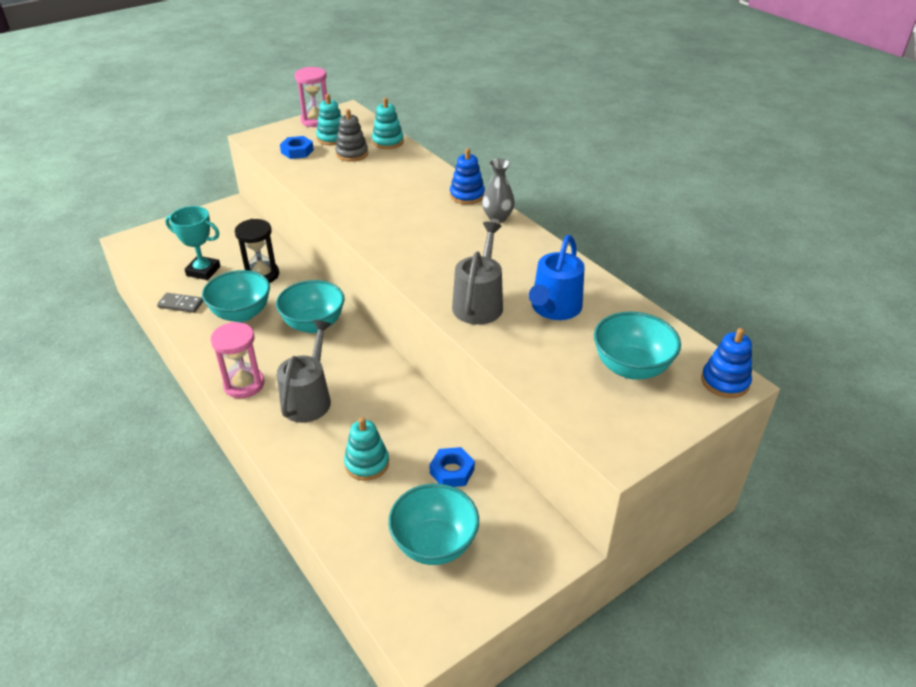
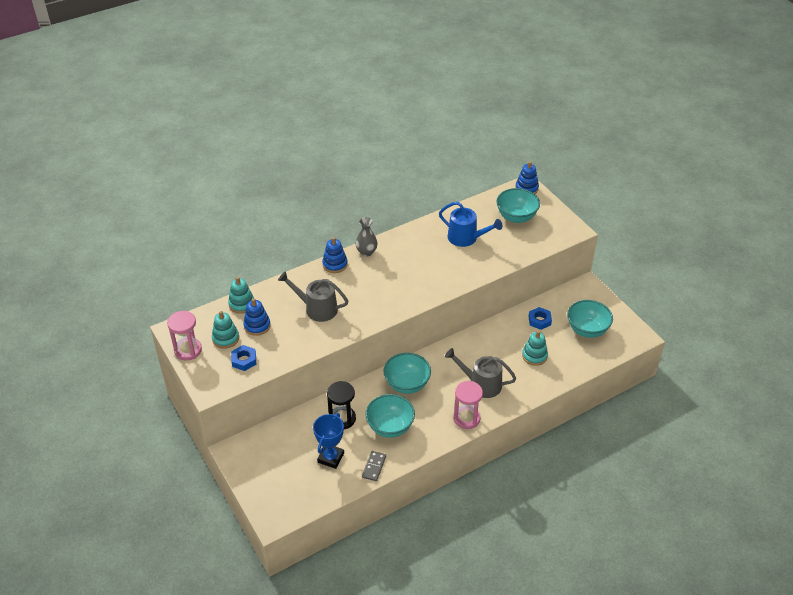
camera: 85 degrees left, 5 degrees up
(203, 271) = (331, 458): turquoise trophy -> blue trophy
(352, 154) = (257, 326): grey stacking toy -> blue stacking toy
(479, 303) = (459, 268): grey watering can -> grey watering can (317, 309)

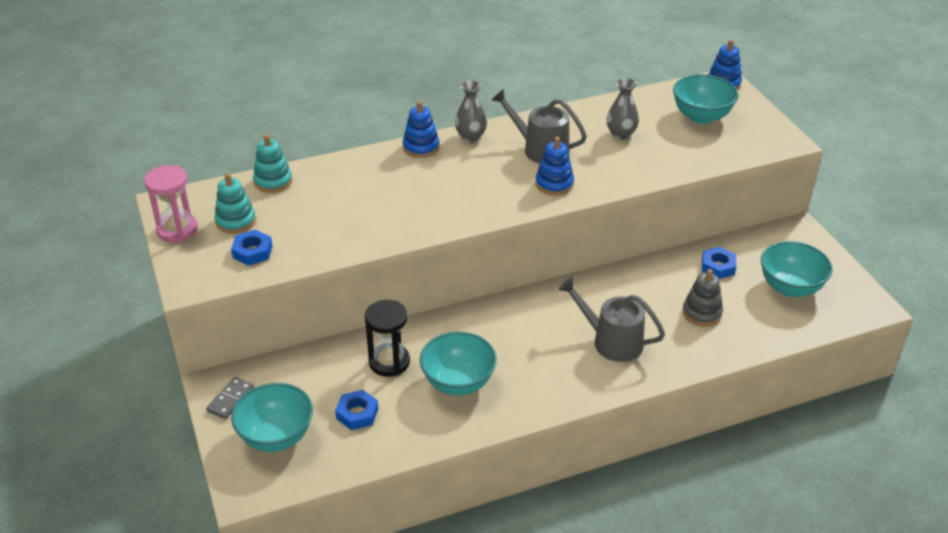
camera: 10 degrees right, 5 degrees down
(257, 326) = (286, 210): blue stacking toy -> blue stacking toy (554, 184)
(317, 309) = (379, 199): grey watering can -> grey watering can (540, 149)
(331, 458) = (357, 414): blue trophy -> blue nut
(374, 467) = (419, 435): grey domino -> grey domino (231, 399)
(407, 384) = (498, 328): turquoise bowl -> turquoise bowl (276, 437)
(466, 238) = (621, 134): blue watering can -> grey vase
(466, 418) = (579, 386): pink hourglass -> none
(534, 356) = (702, 313): turquoise stacking toy -> grey stacking toy

